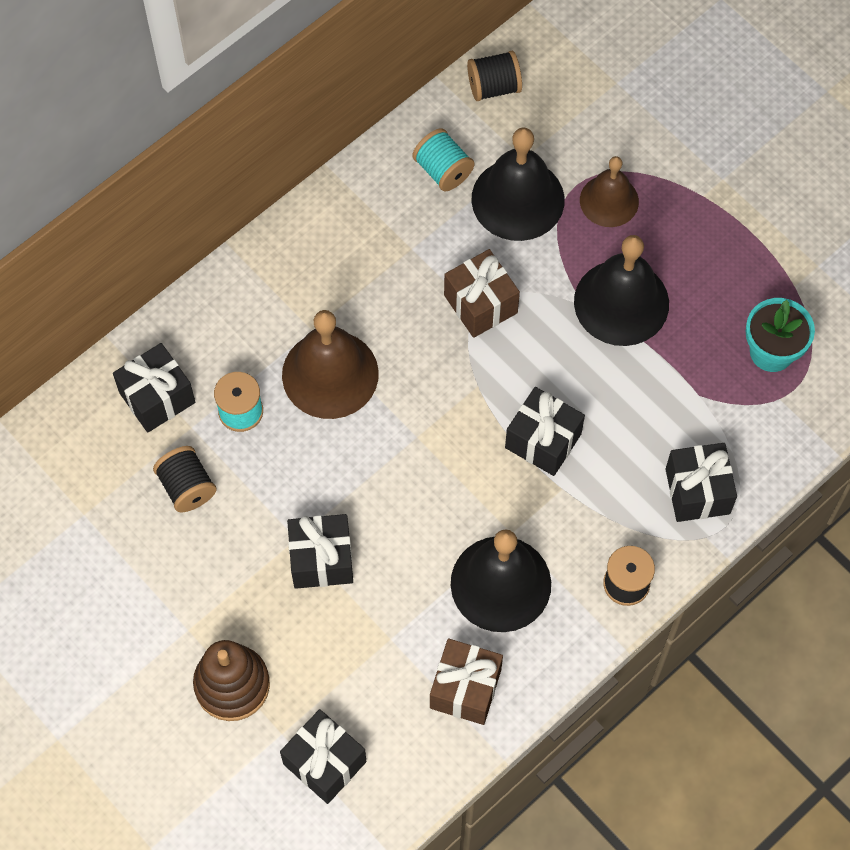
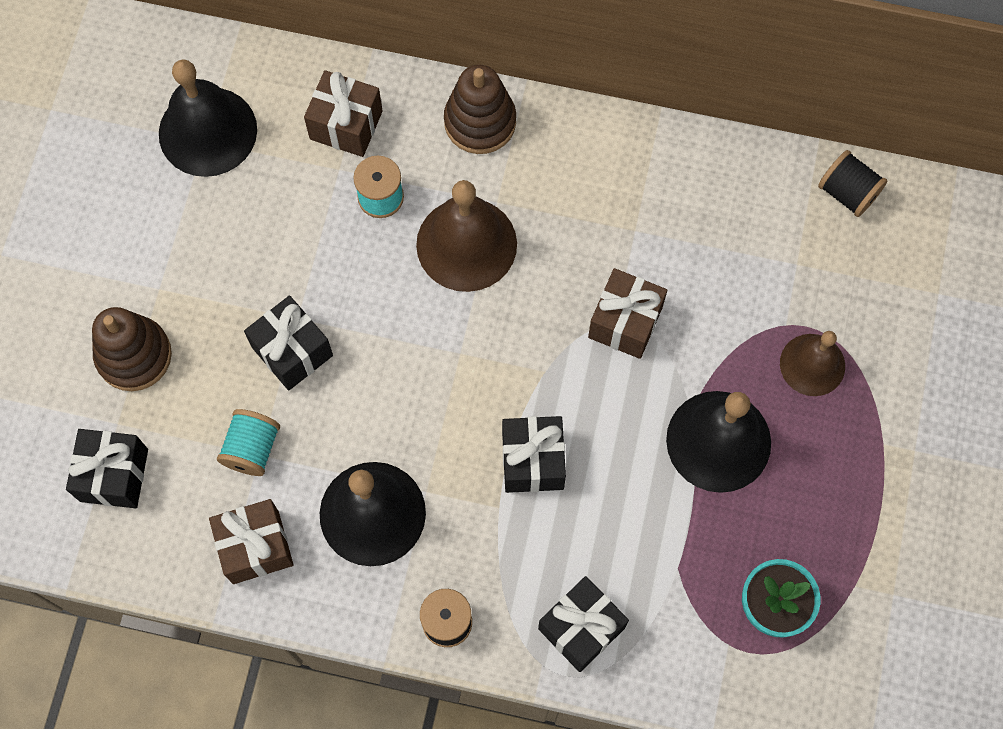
camera: 55 degrees right, 5 degrees up
(157, 397) = (346, 125): black gift -> brown gift
(187, 487) = (283, 202): black spool -> none
(234, 298) = (480, 122): none -> brown stacking toy
(443, 170) = (731, 205): turquoise spool -> turquoise spool (252, 448)
(518, 199) = (752, 286): black bell -> black bell (207, 131)

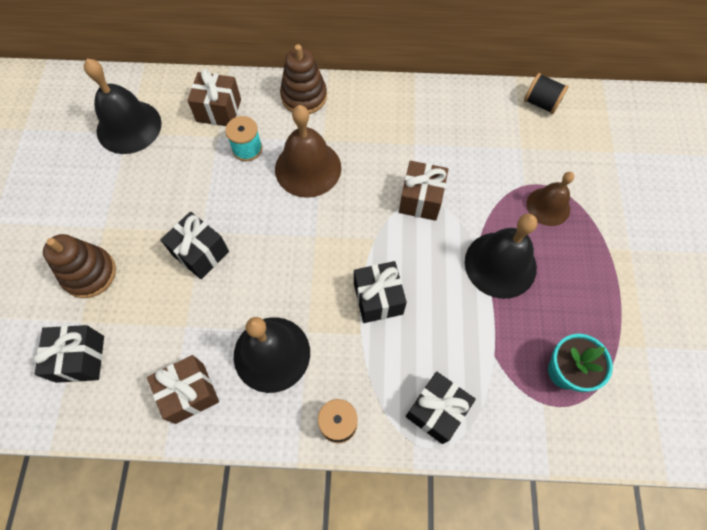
camera: 10 degrees left, 5 degrees down
(252, 448) = (179, 323): turquoise spool -> none

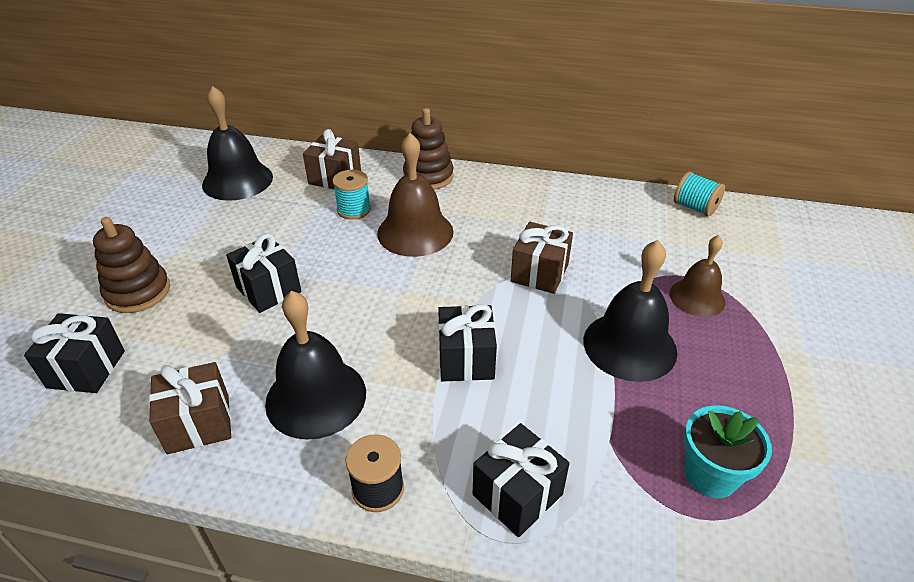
camera: 10 degrees right, 25 degrees down
(541, 103) = (694, 207): black spool -> turquoise spool

